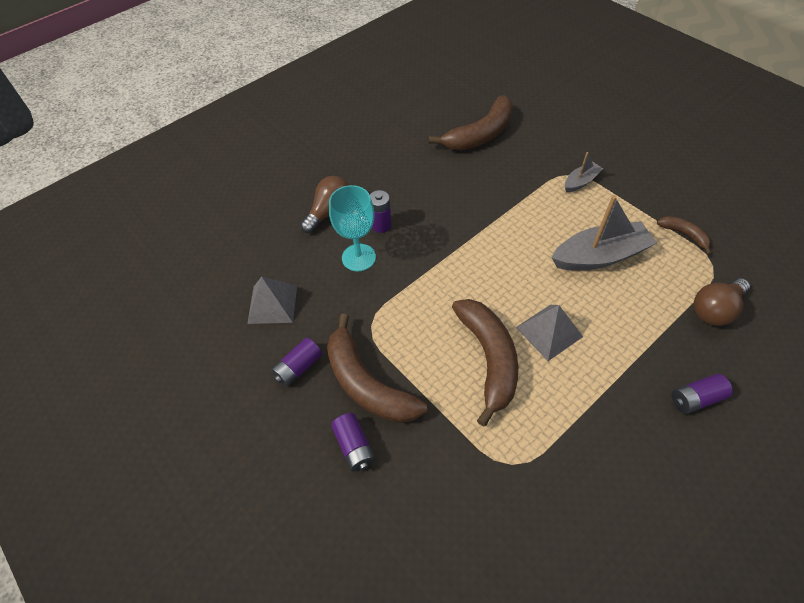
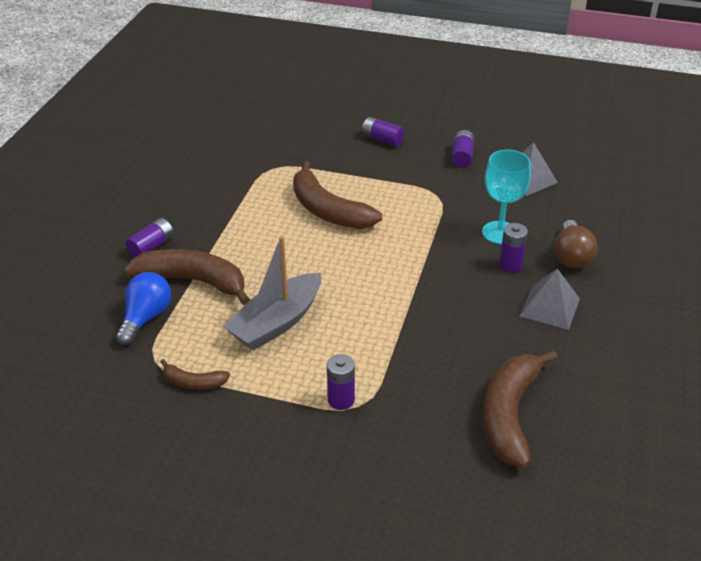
camera: 145 degrees right, 15 degrees down
(367, 384) = (405, 166): brown banana -> brown banana (192, 281)
(549, 332) = (291, 244): grey pyramid -> grey pyramid (550, 307)
(580, 182) = (341, 400): grey boat -> purple battery
(715, 310) = (146, 318): brown light bulb -> blue light bulb

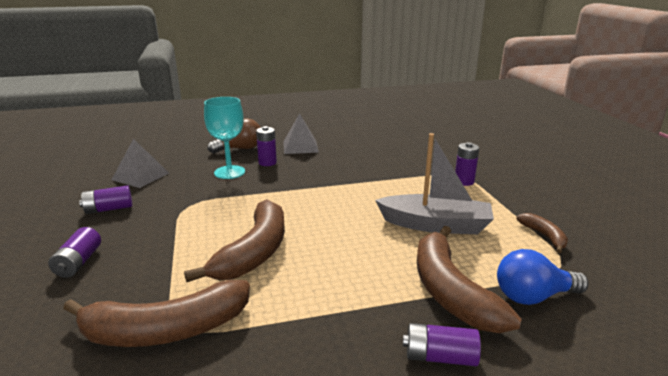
camera: 120 degrees left, 15 degrees down
(510, 414) = (401, 142): brown banana -> brown banana (166, 330)

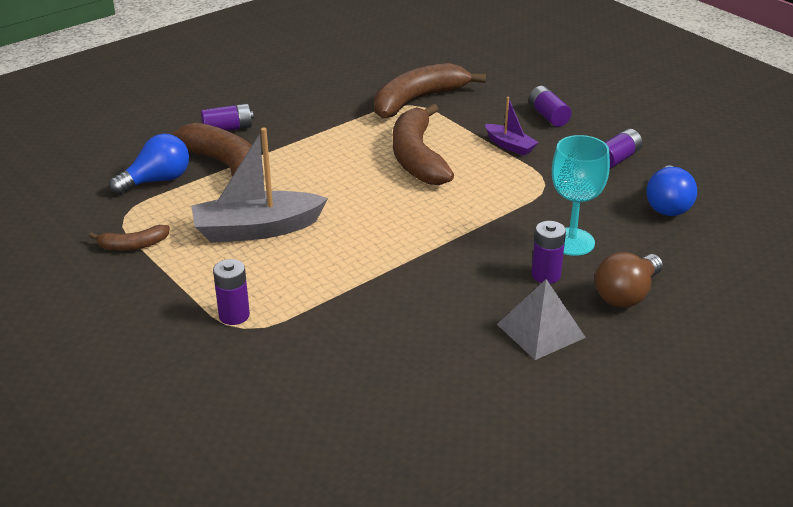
camera: 155 degrees right, 10 degrees up
(140, 176) = (667, 205): grey pyramid -> blue light bulb
(163, 241) = (510, 146): none -> purple boat
(544, 236) = (133, 245): brown banana -> brown banana turned 60 degrees counterclockwise

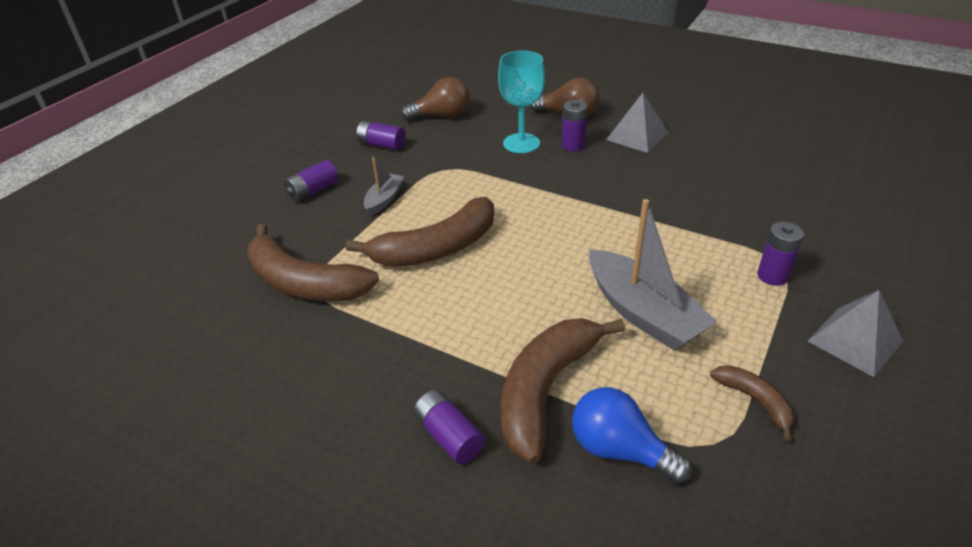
camera: 110 degrees left, 5 degrees up
(128, 321) = (855, 340): none -> grey pyramid
(510, 146) = (384, 200): purple boat -> grey boat
(667, 205) = (442, 116): blue light bulb -> brown light bulb

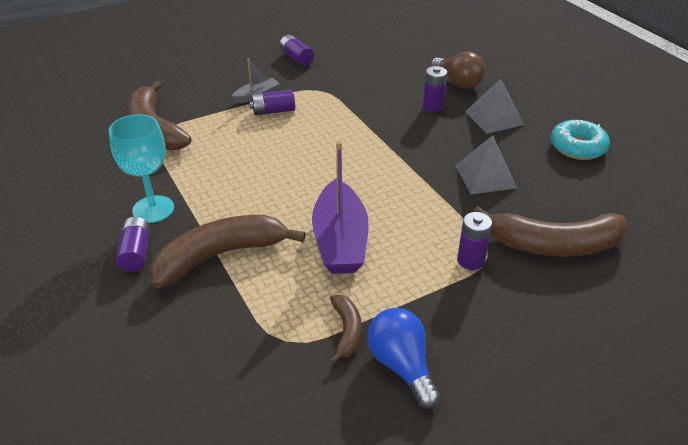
camera: 30 degrees right, 0 degrees up
(313, 191) = (220, 73): purple battery -> purple battery (273, 111)
(436, 248) = (254, 140): brown banana -> brown banana (554, 245)
(442, 116) = (361, 51): brown light bulb -> none
(521, 143) = (395, 91): turquoise goblet -> turquoise goblet (153, 209)
(620, 450) = (222, 312): blue light bulb -> blue light bulb (401, 366)
(643, 313) = (340, 240): grey boat -> purple boat
(732, 136) = (577, 147): none -> turquoise donut
(855, 340) = (476, 333): grey pyramid -> grey pyramid (485, 176)

